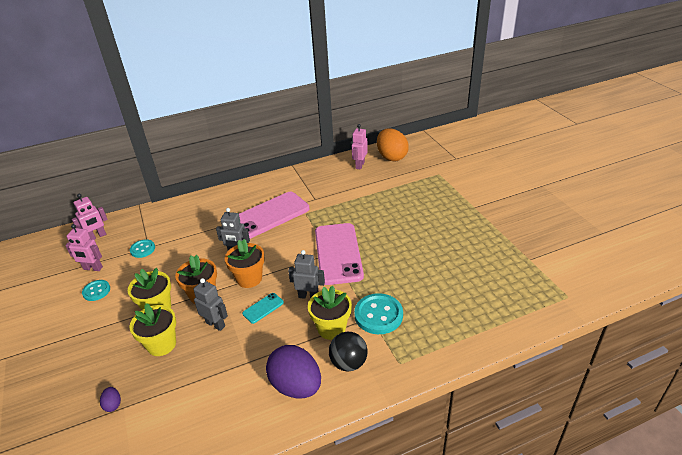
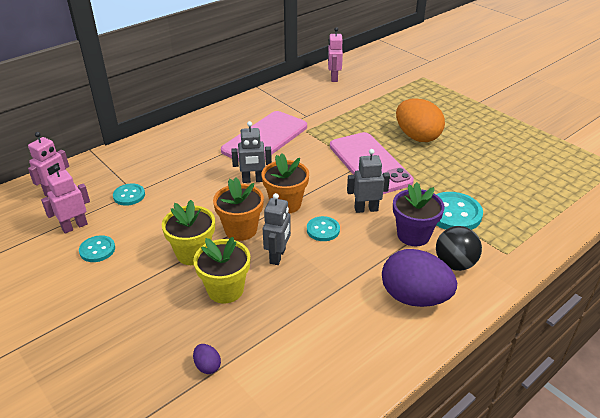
camera: 20 degrees left, 0 degrees up
(93, 268) = (74, 226): pink robot -> pink robot turned 150 degrees clockwise
(215, 324) = (278, 256): grey robot -> grey robot turned 90 degrees clockwise
(263, 308) = (323, 230): turquoise phone -> turquoise button
(331, 328) = (413, 235): yellow flower pot -> purple flower pot
(391, 157) = (363, 67): orange egg -> orange egg (417, 137)

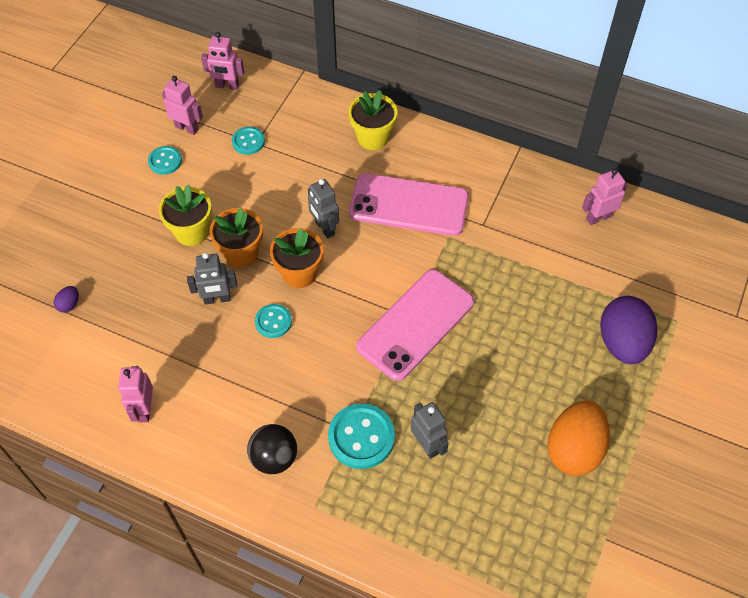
camera: 65 degrees right, 20 degrees up
(225, 290) = (156, 278): yellow flower pot -> yellow flower pot (373, 137)
(366, 209) = (326, 349): grey robot -> grey robot (427, 445)
(368, 336) = (144, 409): none -> pink robot
(413, 235) = (303, 407): purple flower pot -> none
(414, 297) = (209, 433): purple egg -> purple egg (622, 343)
(417, 137) = (505, 357): orange egg -> orange egg (574, 449)

